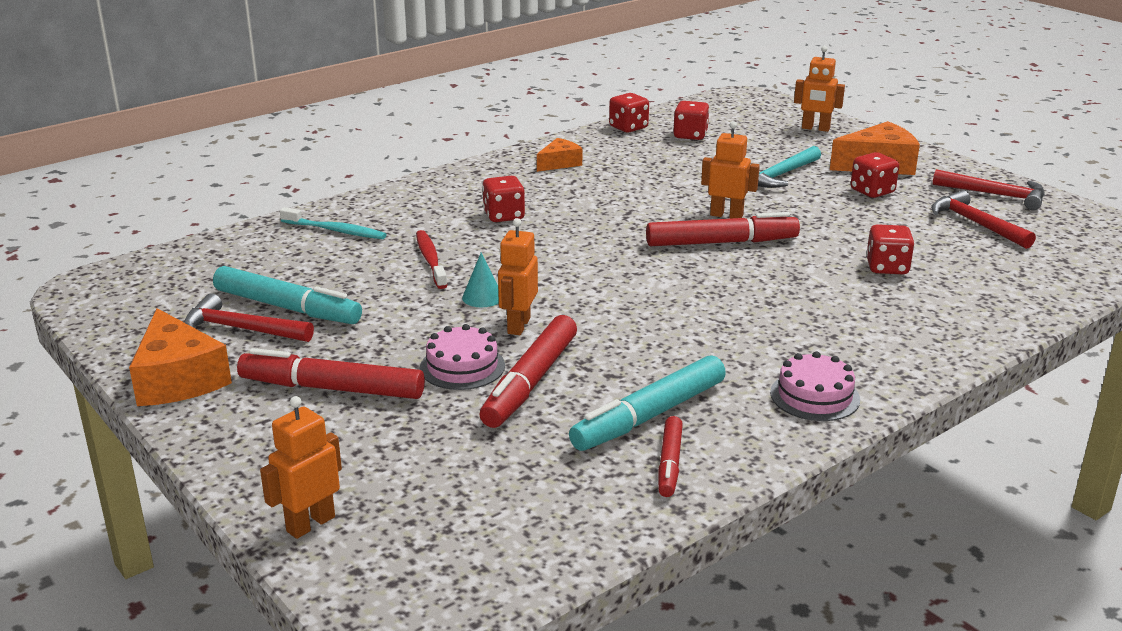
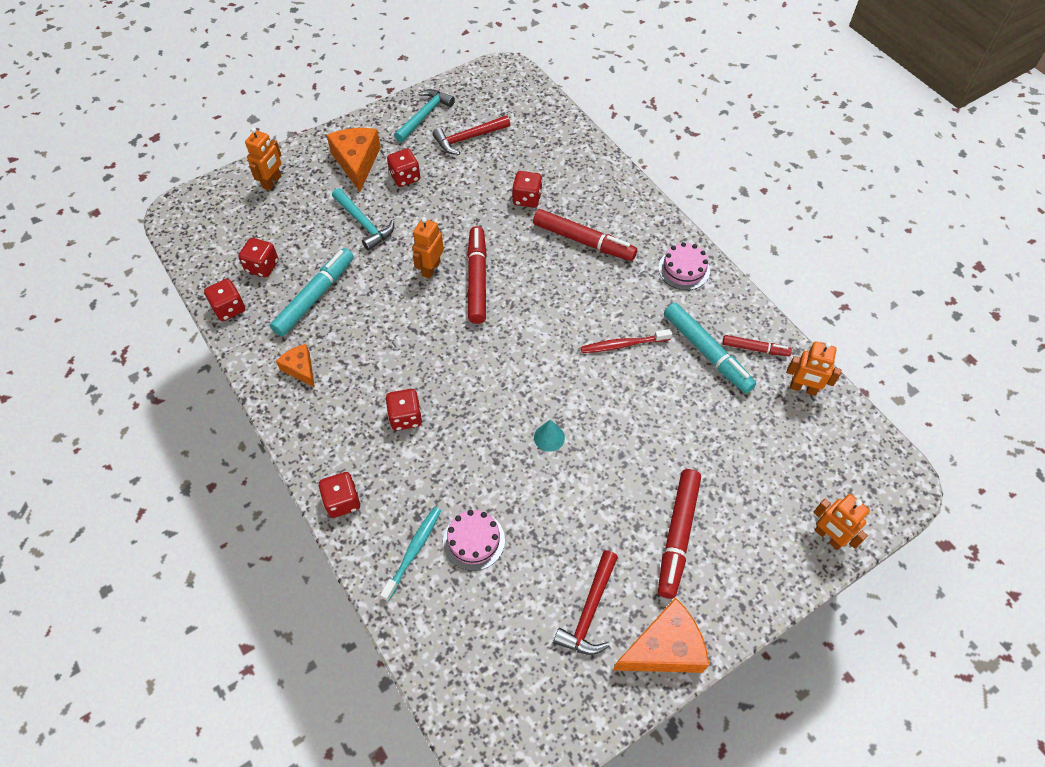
camera: 85 degrees left, 30 degrees up
(287, 307) = (555, 578): turquoise marker -> turquoise marker (315, 297)
(398, 194) = (342, 501): none -> red dice
(430, 260) = (482, 473): red toothbrush -> red toothbrush (623, 345)
(462, 366) = (649, 452): pink cake -> pink cake (474, 540)
(518, 325) = (593, 416): orange robot -> orange robot (803, 388)
(531, 382) = (669, 412): red marker -> red marker (583, 241)
(995, 195) = (424, 116): red hammer -> turquoise hammer

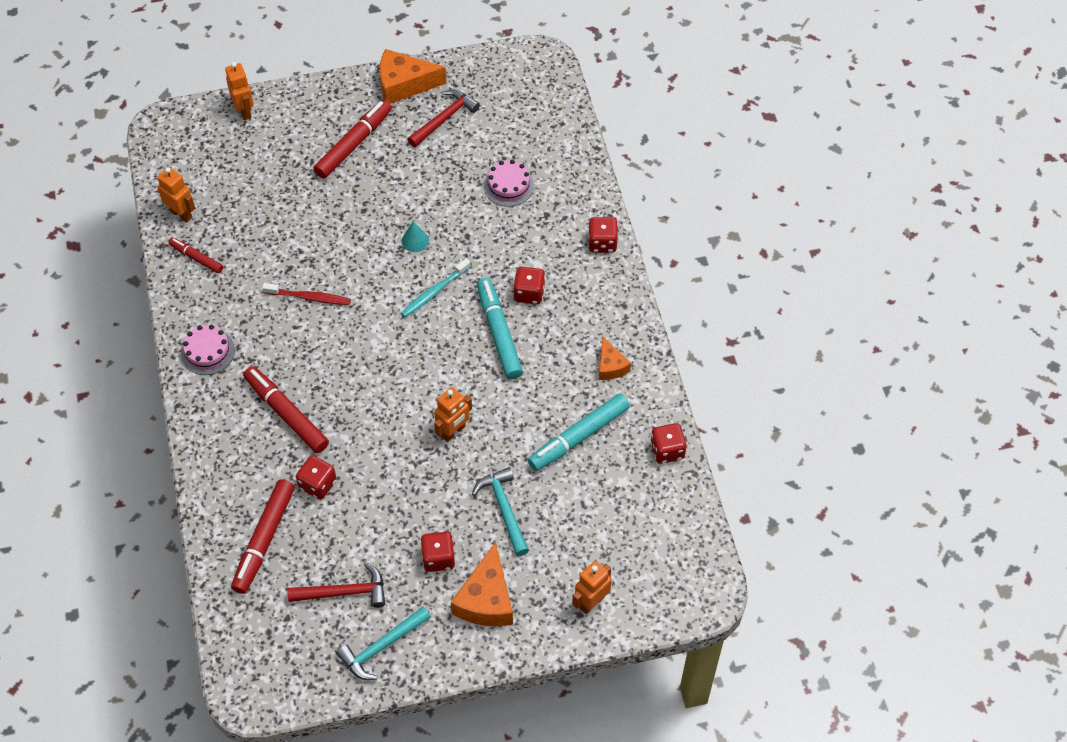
camera: 160 degrees left, 0 degrees up
(262, 266) = (625, 490): red dice -> none
(413, 551) = (557, 192): turquoise toothbrush -> turquoise toothbrush (434, 292)
(477, 279) = (412, 405): red marker -> red marker (264, 540)
(707, 352) = (240, 268): turquoise marker -> turquoise marker (498, 333)

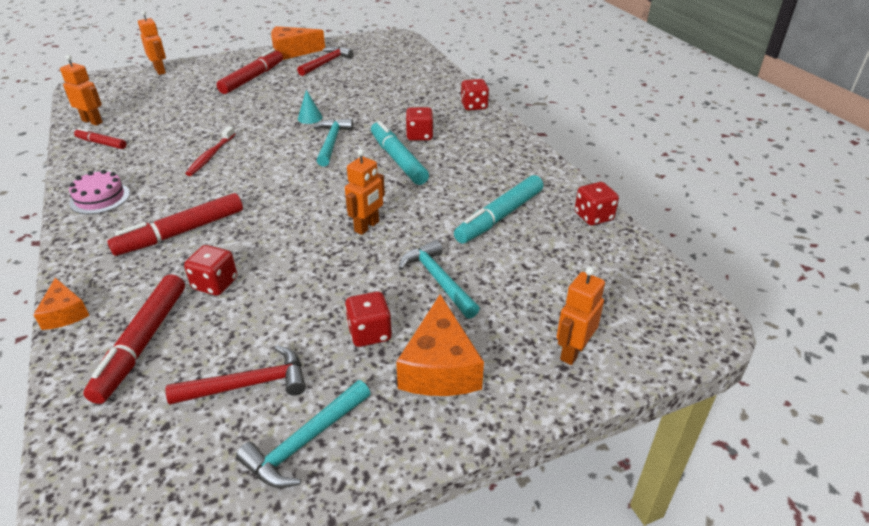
camera: 10 degrees left, 20 degrees down
(286, 414) = (181, 232): red marker -> red marker turned 75 degrees counterclockwise
(309, 297) = (211, 156): red toothbrush -> red toothbrush turned 105 degrees clockwise
(434, 292) = (331, 142): turquoise toothbrush -> turquoise hammer
(508, 186) = (385, 86): pink cake -> none
(610, 366) = (511, 169): orange cheese -> orange cheese (65, 313)

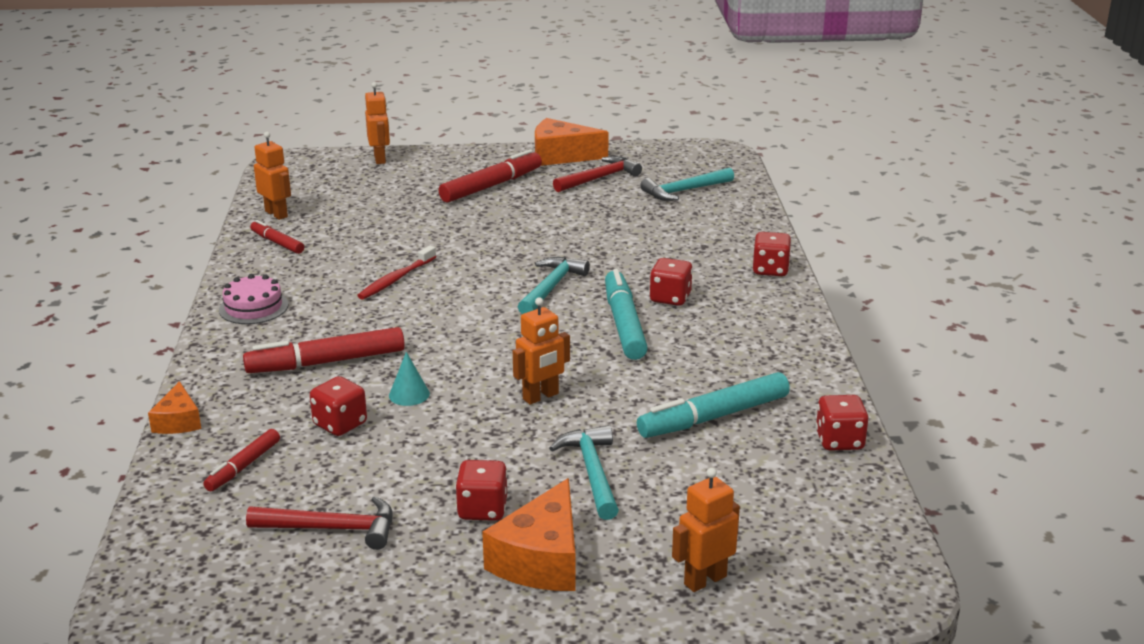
camera: 20 degrees right, 10 degrees down
(142, 343) = (243, 466): red marker -> red marker, size x0.57
(305, 442) = (365, 592): turquoise hammer -> turquoise hammer (684, 191)
(310, 118) = (539, 251): turquoise cone -> turquoise cone (409, 394)

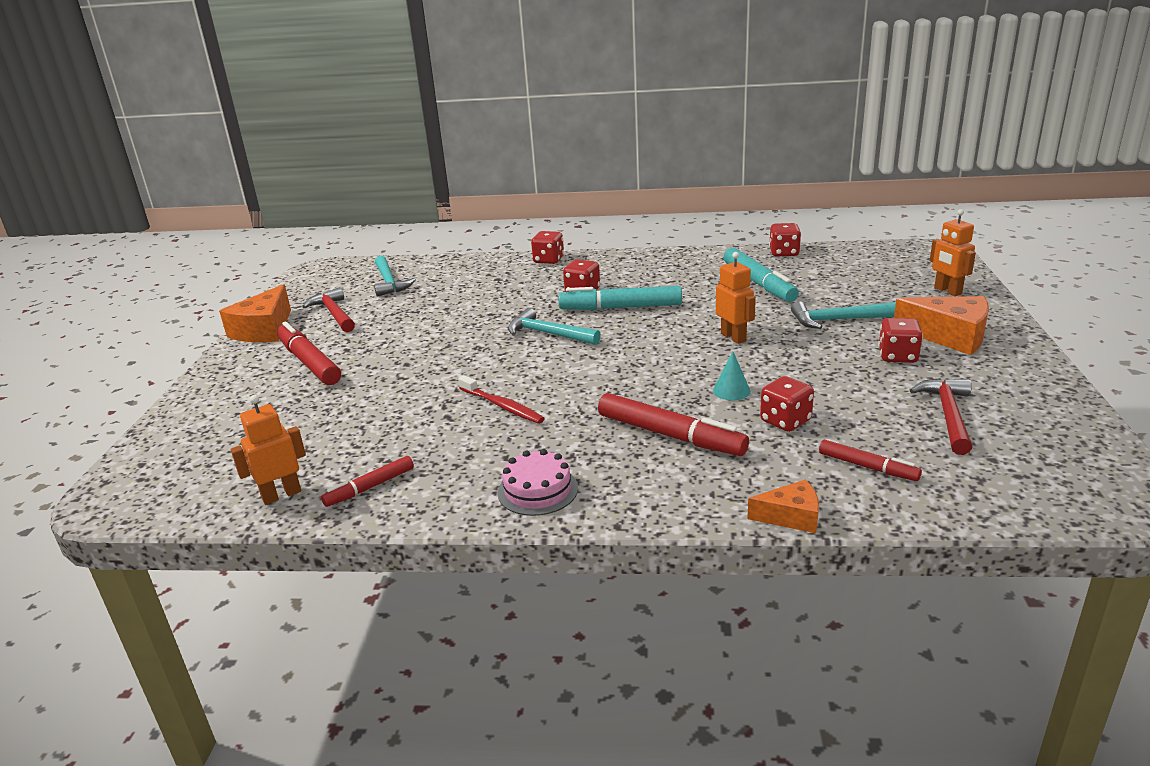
camera: 80 degrees left, 0 degrees up
(326, 362) = (670, 435): red marker -> red marker turned 45 degrees counterclockwise
(380, 159) = (171, 429): orange robot -> none

